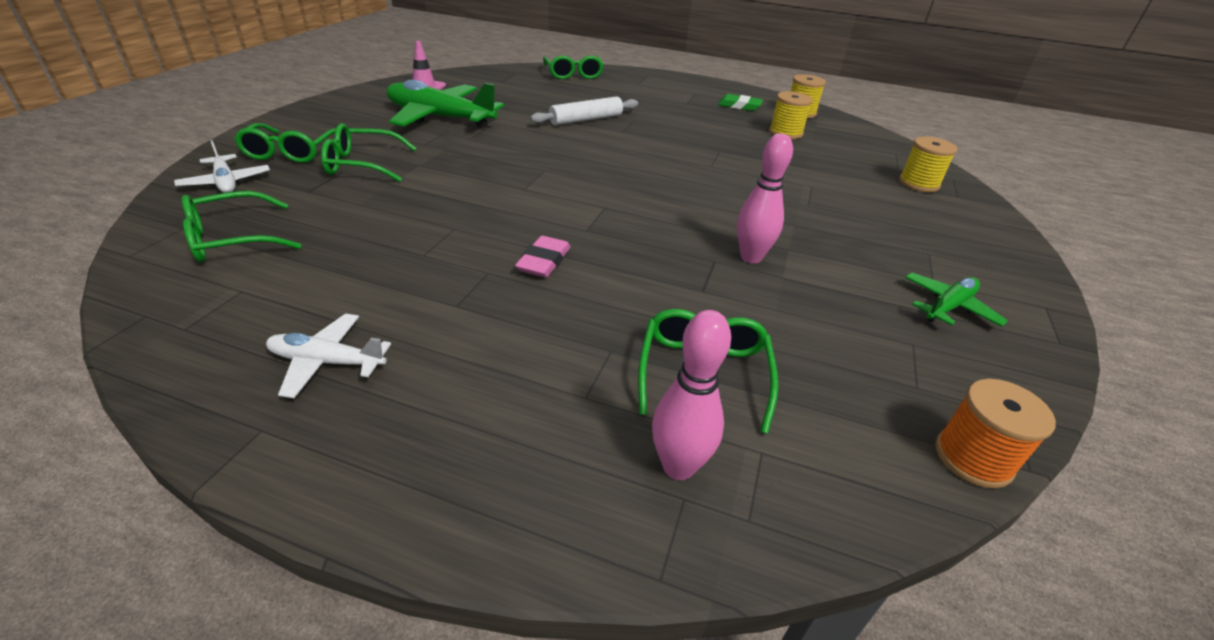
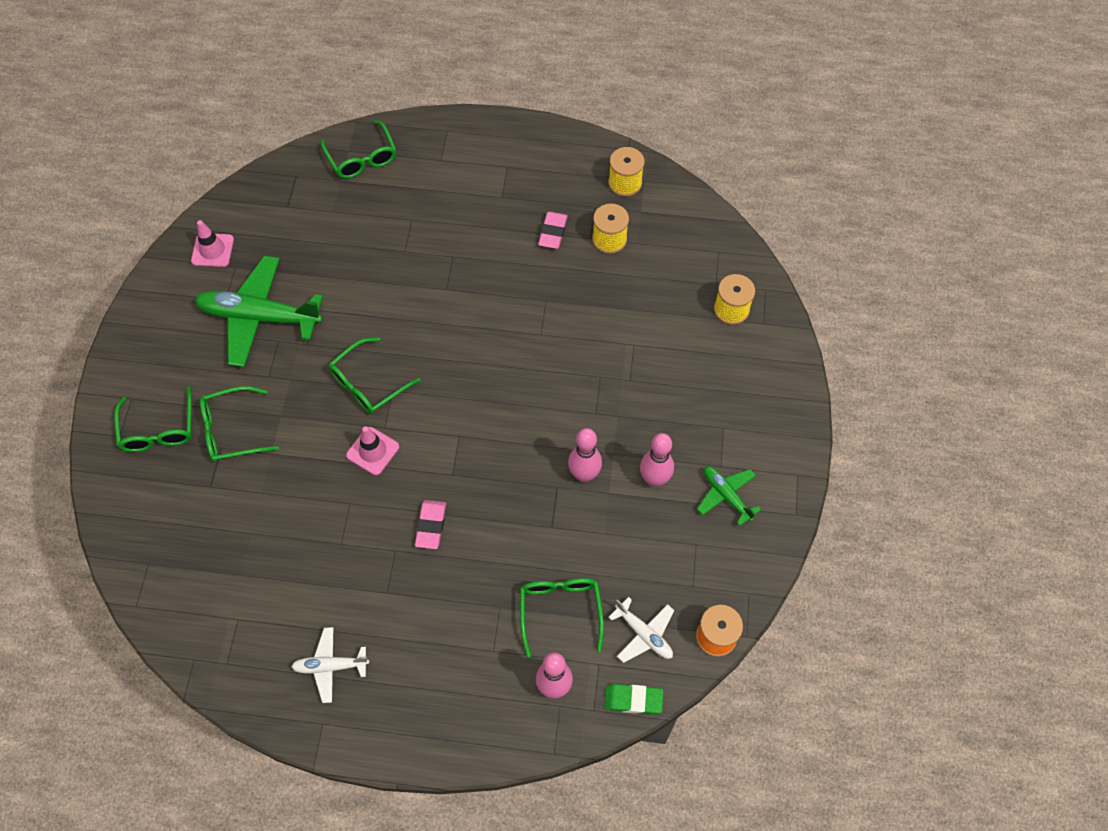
camera: 10 degrees left, 25 degrees up
(226, 182) = (137, 494): white plane -> white plane (644, 634)
(232, 239) = (194, 567): green glasses -> green glasses (368, 384)
(502, 200) = (373, 451): none -> pink traffic cone
(586, 119) = (404, 274): white rolling pin -> none
(731, 122) = (553, 232): none -> pink eraser
(739, 106) = (559, 186): green eraser -> green eraser (633, 700)
(844, 276) = (654, 479): none -> pink bowling pin
(948, 307) = (726, 495): green plane -> green plane turned 75 degrees counterclockwise

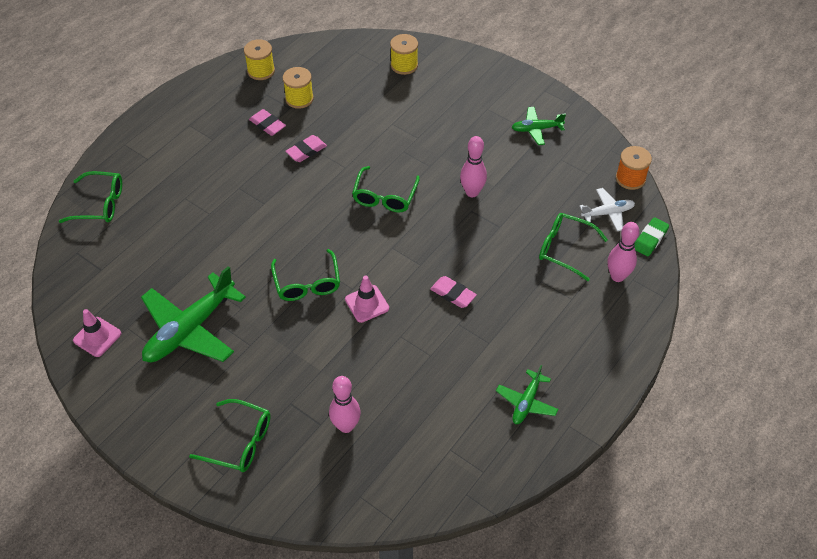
camera: 60 degrees left, 10 degrees down
(232, 430) = (280, 389): green glasses -> green glasses (385, 197)
(330, 666) = (526, 402): white plane -> green plane
(540, 287) = (306, 151): none -> pink eraser
(654, 479) = (500, 158): pink bowling pin -> pink bowling pin (346, 426)

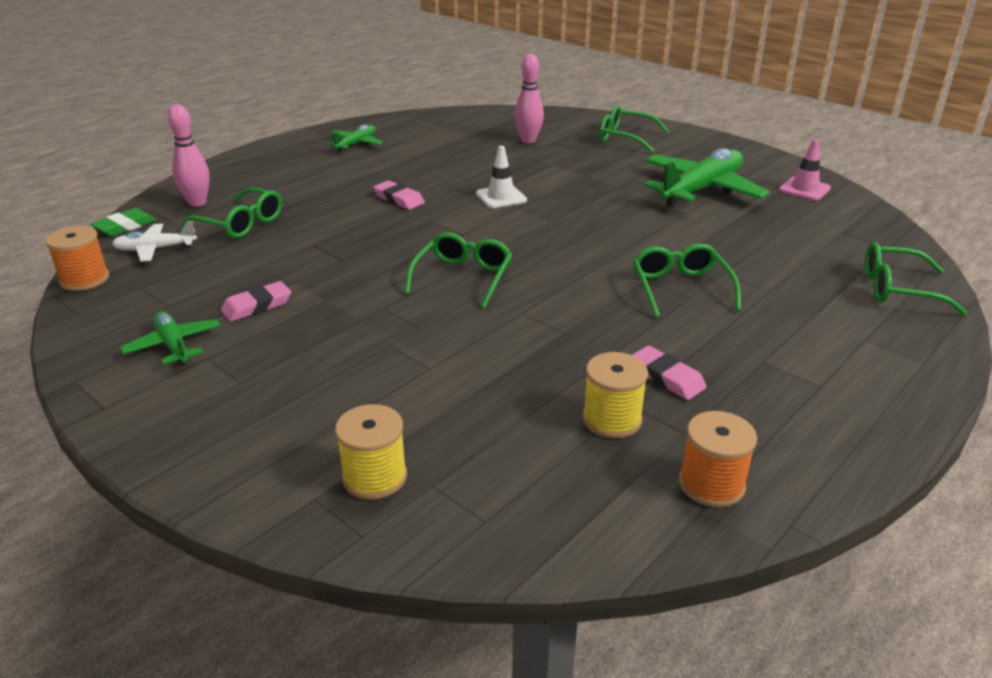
camera: 175 degrees left, 20 degrees down
(261, 71) = (711, 484): yellow spool -> orange spool
(306, 151) = (587, 336): pink eraser -> pink eraser (257, 306)
(307, 283) = (572, 212): green glasses -> green glasses (680, 288)
(367, 304) = (501, 197): pink traffic cone -> white traffic cone
(472, 192) = (331, 276): pink bowling pin -> none
(536, 129) = (173, 345): green plane -> green plane turned 120 degrees counterclockwise

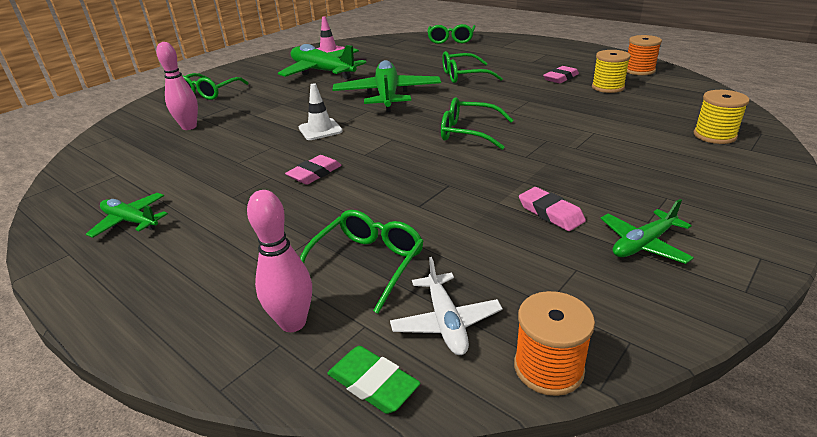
camera: 90 degrees left, 0 degrees up
(601, 231) = (387, 95): none -> green plane

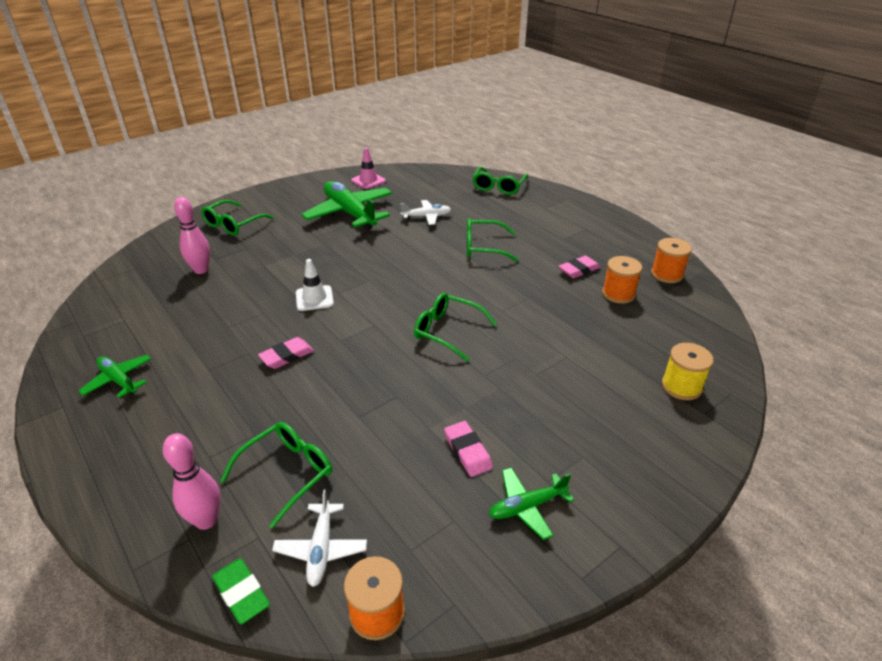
camera: 10 degrees right, 5 degrees up
(387, 95) = (396, 262): green plane -> none
(397, 65) = (426, 217): none -> white plane
(607, 87) = (618, 294): yellow spool -> orange spool

